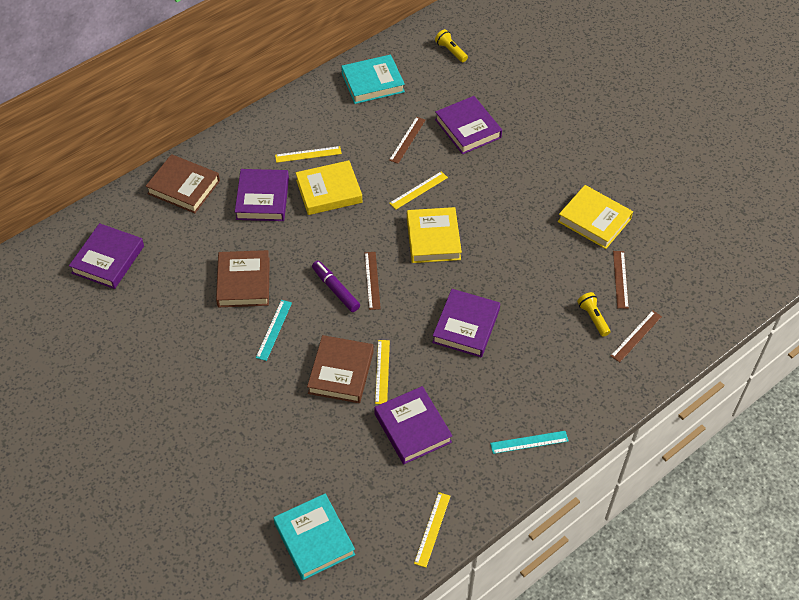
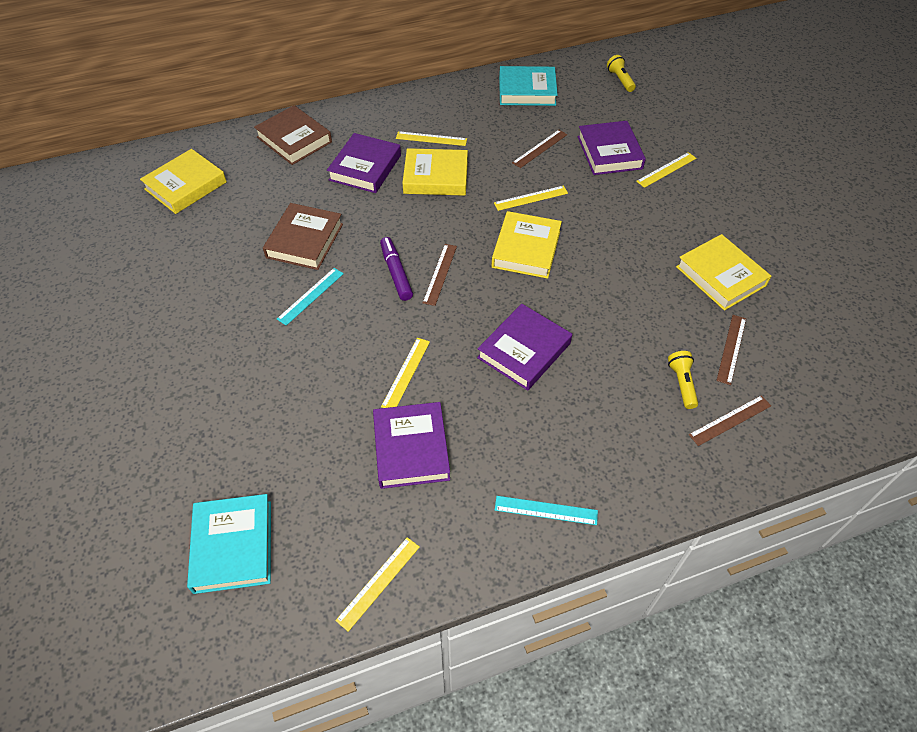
camera: 20 degrees right, 0 degrees up
(108, 259) = (186, 186): purple book -> yellow book
(341, 372) = (359, 361): brown book -> none
(521, 133) = (666, 170): none -> yellow ruler

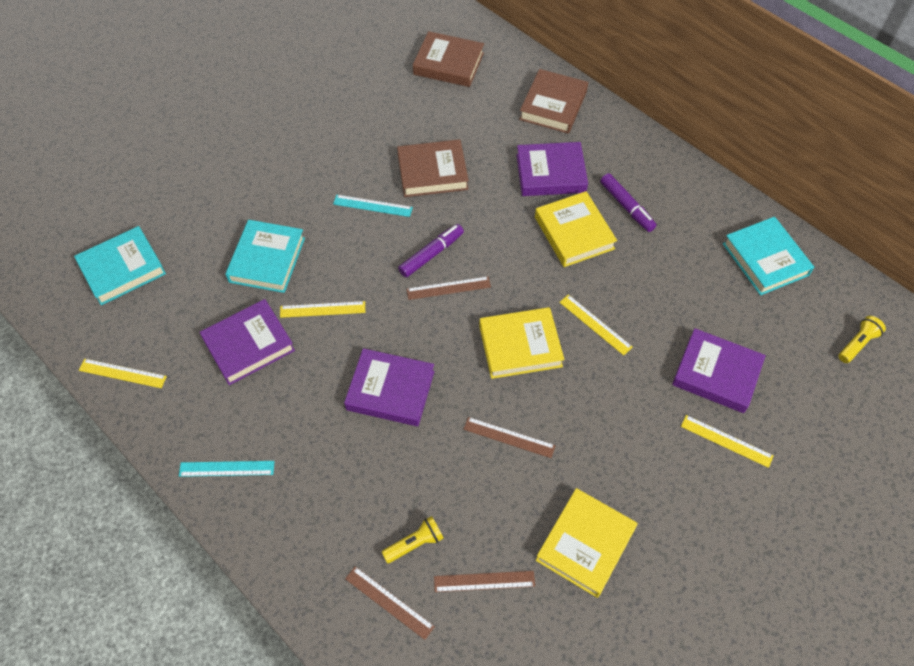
camera: 65 degrees right, 5 degrees up
(186, 186) = (448, 64): yellow book -> brown book
(316, 401) = (267, 260): none -> turquoise book
(431, 139) = (626, 207): yellow ruler -> purple marker
(540, 148) = (677, 305): brown ruler -> brown ruler (509, 437)
(546, 510) = (226, 468): turquoise ruler -> turquoise ruler turned 75 degrees counterclockwise
(609, 152) = (716, 374): purple book -> purple book turned 60 degrees clockwise

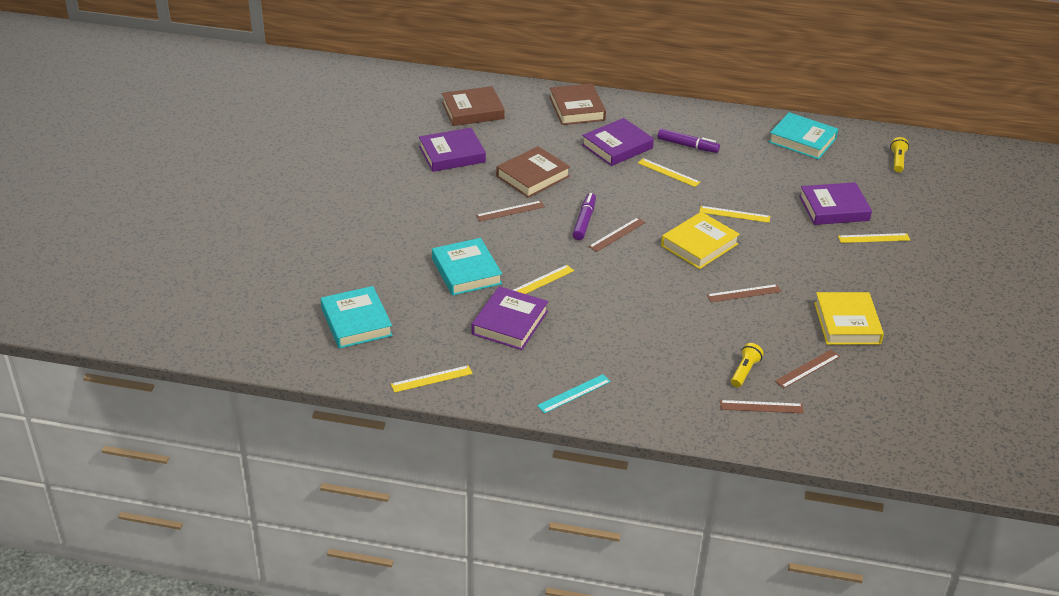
camera: 35 degrees left, 20 degrees down
(122, 269) = (356, 322): turquoise book -> turquoise book turned 45 degrees counterclockwise
(372, 206) = (510, 211): turquoise ruler -> brown ruler
(390, 390) = (639, 303): purple book -> purple book (452, 154)
(574, 233) = (668, 172): yellow book -> yellow ruler

